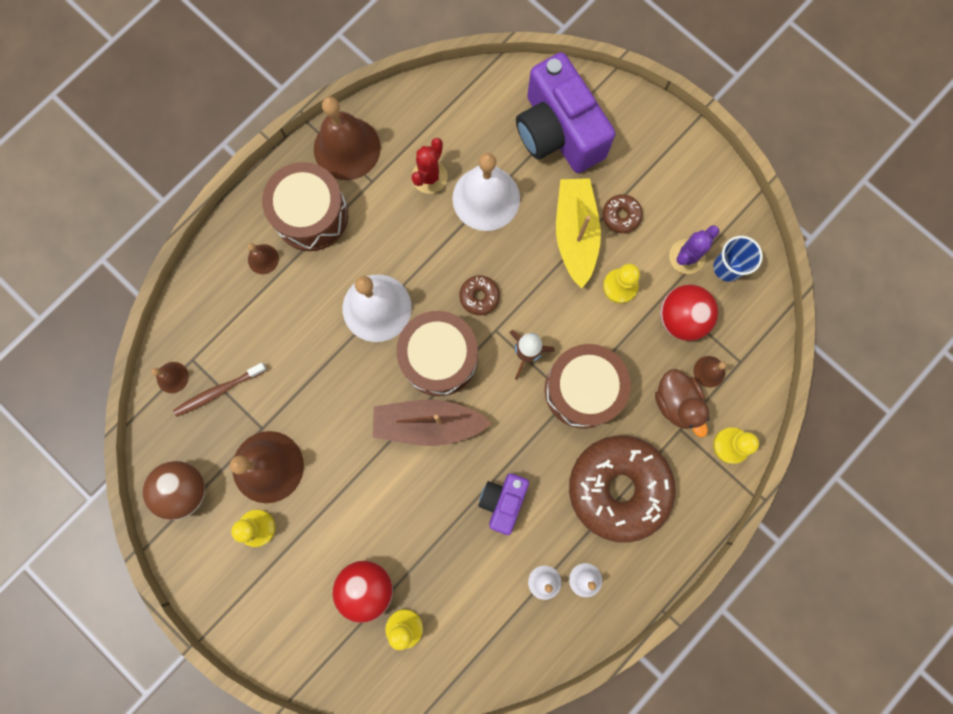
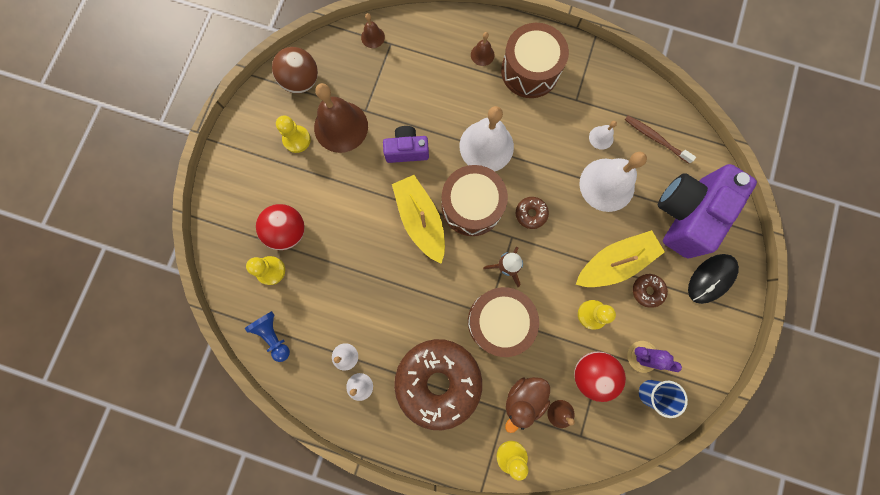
camera: 65 degrees right, 0 degrees up
(219, 391) = (377, 70): brown toothbrush -> brown toothbrush (655, 139)
(347, 148) = (591, 71): brown bell -> none
(428, 424) = (420, 220): brown boat -> yellow boat
(429, 177) = (601, 137): red cactus -> white bell
(483, 657) = (273, 335): none -> blue pawn
(503, 501) = (390, 299): purple camera -> purple camera (407, 150)
(638, 144) = (711, 278): none -> black mouse

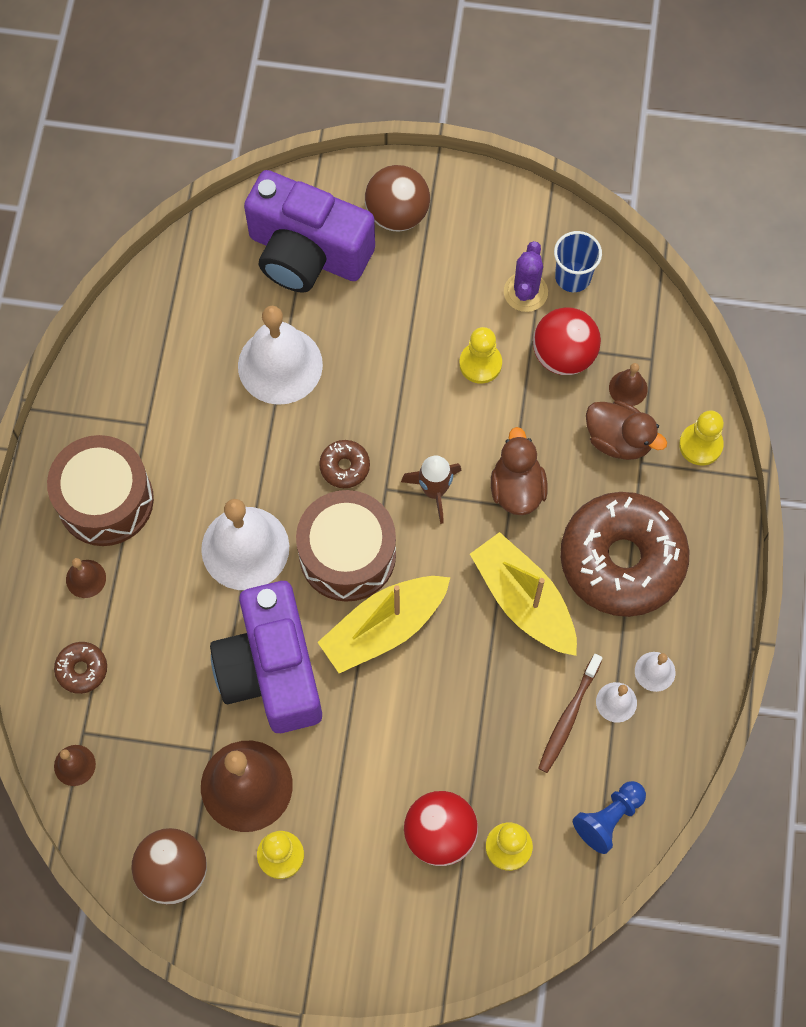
camera: 100 degrees left, 10 degrees down
(407, 150) = (271, 670): purple camera -> purple camera, size x1.89
(499, 321) = (517, 488): brown drum -> brown duck
(601, 137) = (205, 381): white bell -> none
(614, 262) = (398, 342): yellow boat -> yellow boat (523, 600)
(647, 291) = (431, 294): brown donut -> brown donut (82, 669)
(655, 139) = (195, 305): brown toothbrush -> brown toothbrush (568, 717)
(711, 278) = (397, 214): black mouse -> brown ball

